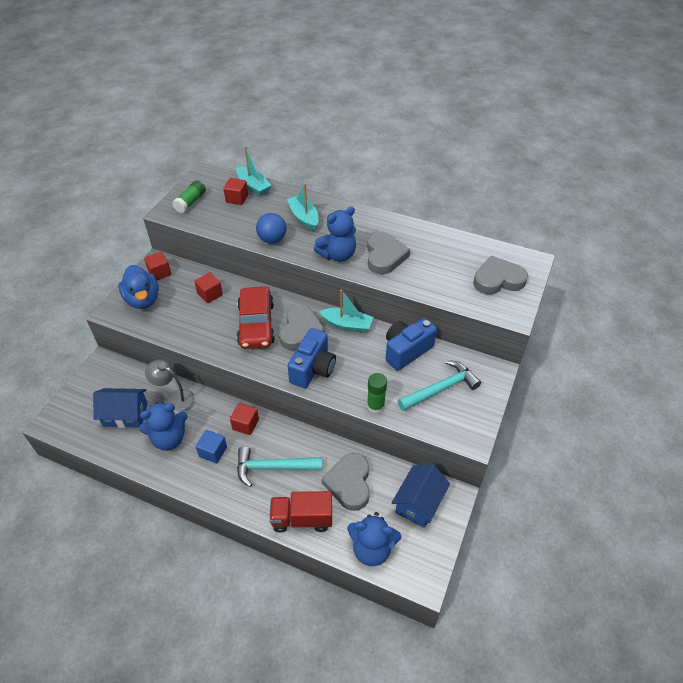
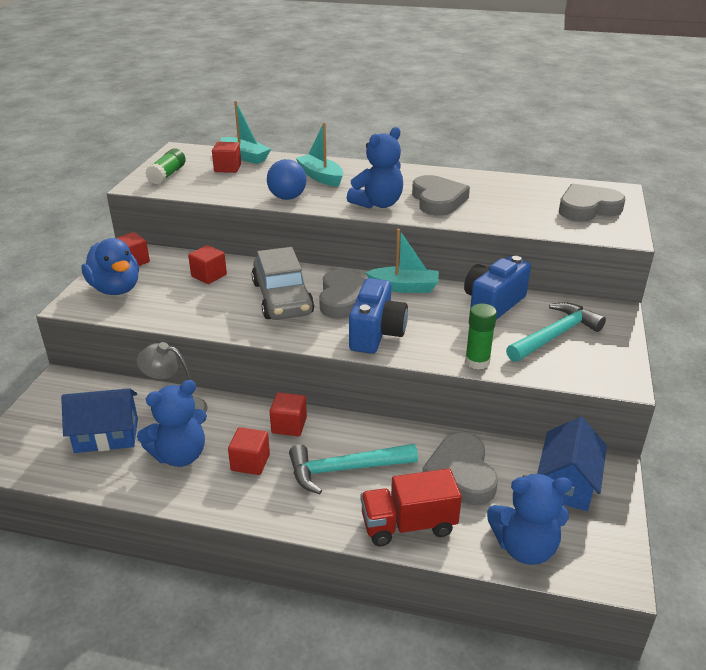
camera: 10 degrees left, 15 degrees down
(213, 452) = (250, 462): blue cube -> red cube
(256, 324) = (282, 298): red car -> grey car

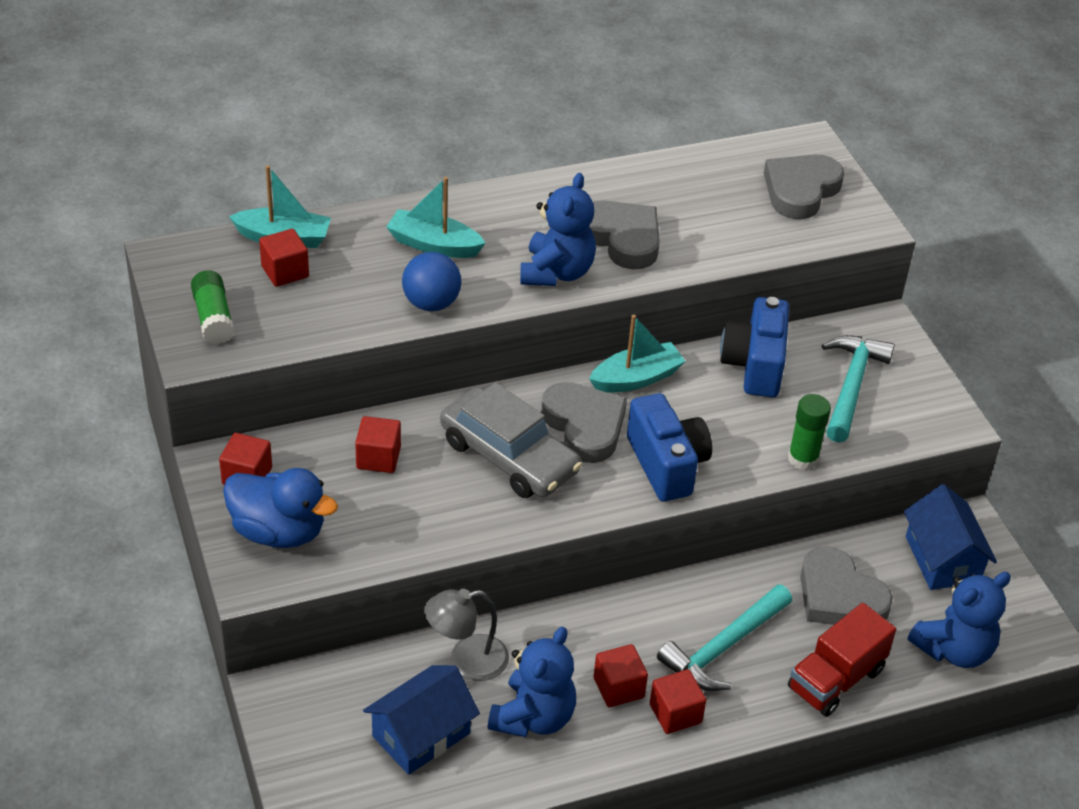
camera: 35 degrees left, 10 degrees up
(289, 425) = (616, 622): red cube -> red cube (675, 713)

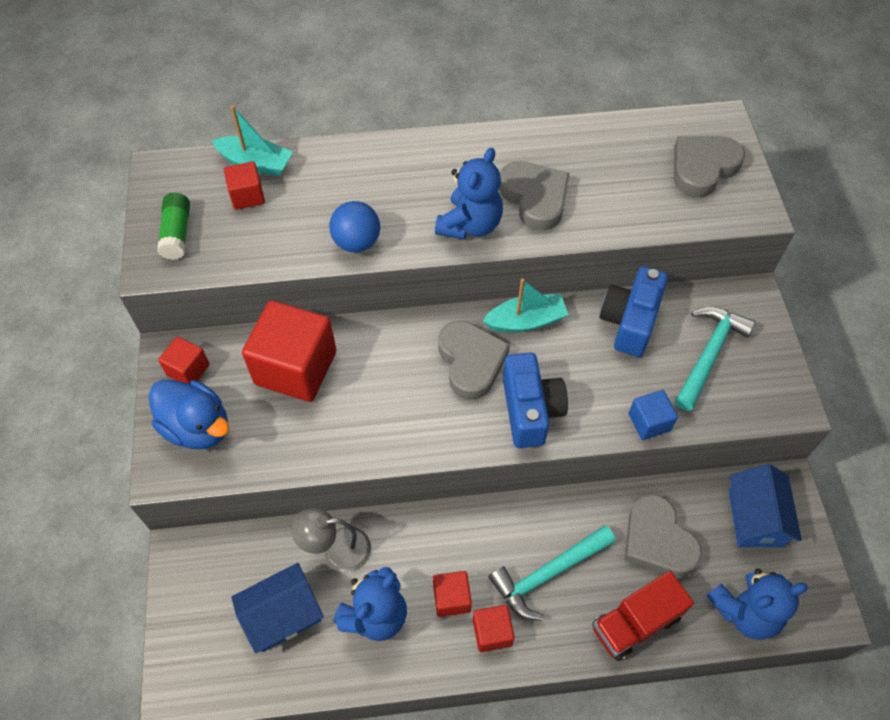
camera: 15 degrees right, 15 degrees up
(378, 458) = (295, 368): red cube -> red cube, size x2.03
(434, 245) = (375, 185): turquoise boat -> none
(509, 456) = (401, 382): grey car -> none
(803, 459) = (649, 422): green glue stick -> blue cube

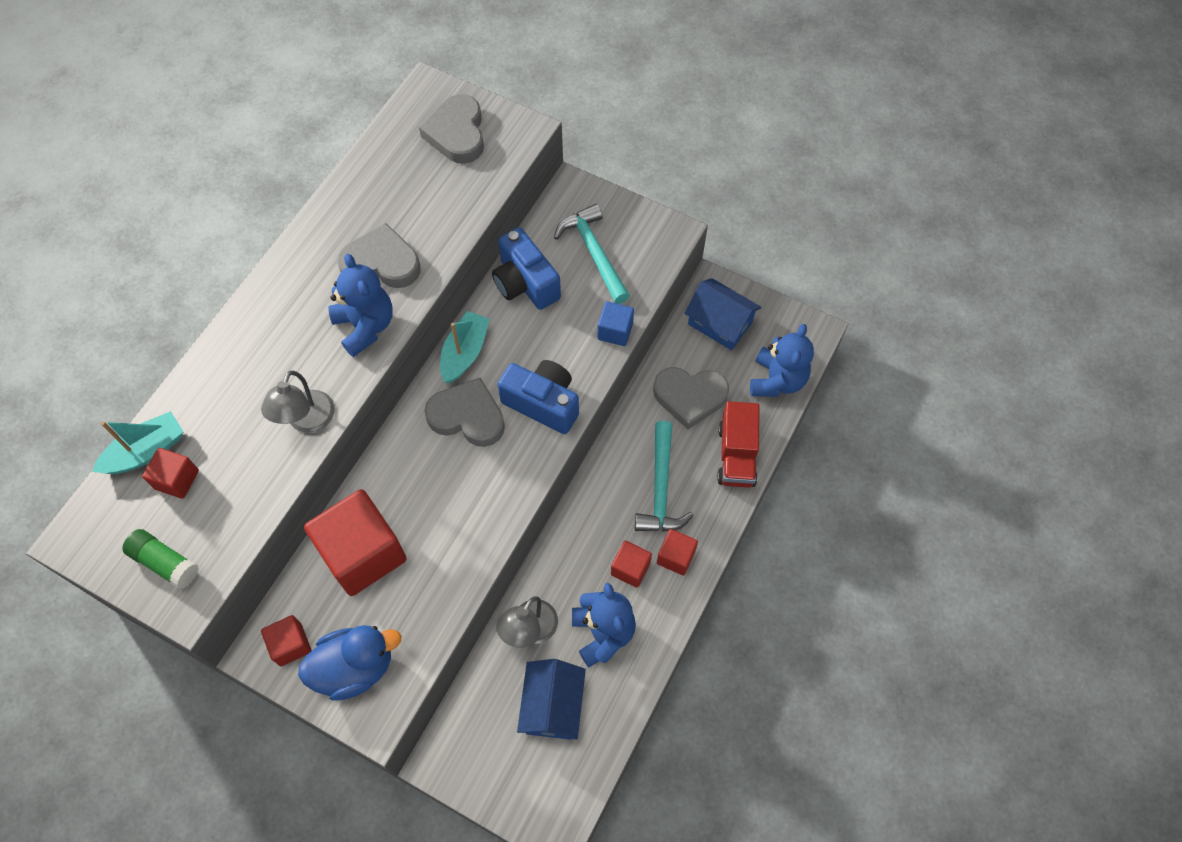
camera: 55 degrees left, 5 degrees up
(357, 242) = (307, 421): blue ball -> grey lamp

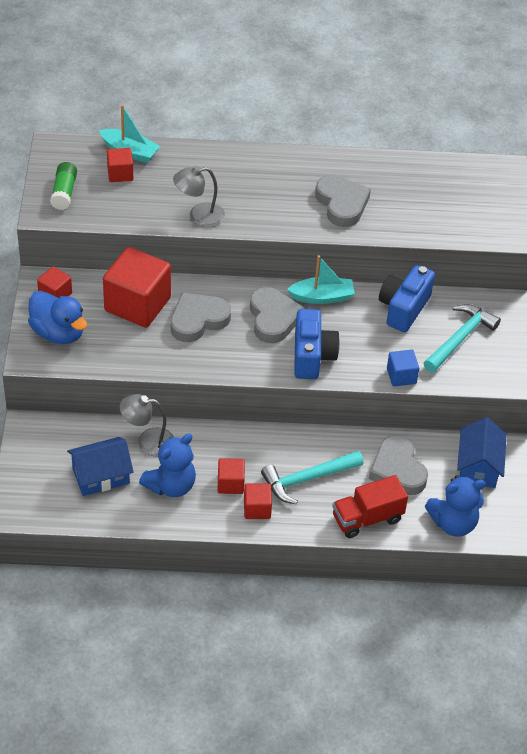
camera: 60 degrees right, 15 degrees down
(365, 326) = (287, 216): blue teddy bear -> none
(457, 133) = (479, 200): grey heart -> grey heart (198, 320)

